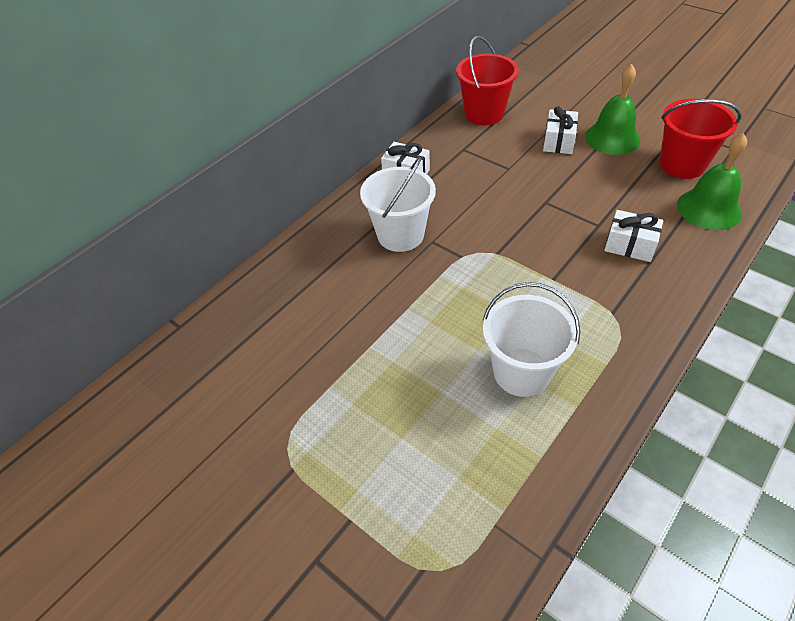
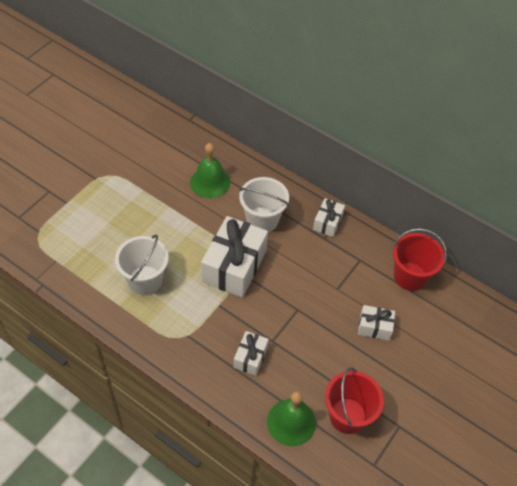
camera: 80 degrees right, 5 degrees up
(484, 263) = (234, 266): none -> white gift
(612, 138) = (382, 368): green bell -> green bell (210, 182)

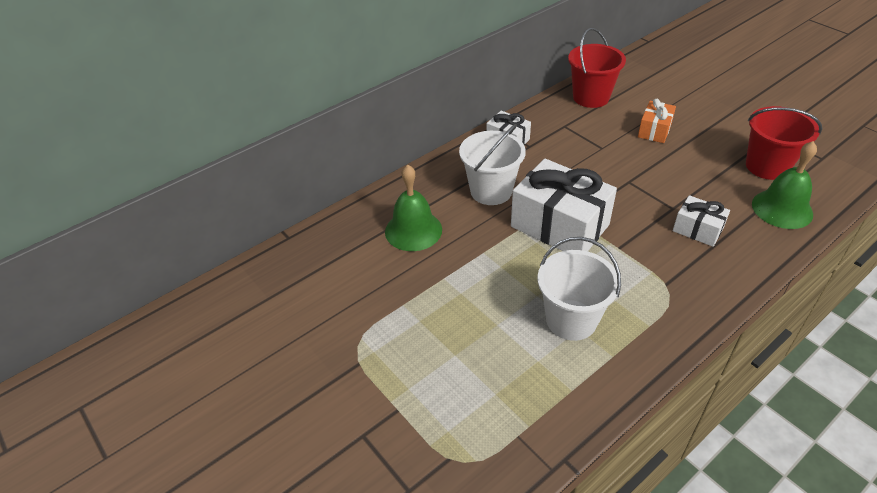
camera: 70 degrees left, 10 degrees down
(374, 327) = (654, 130): white gift -> orange gift

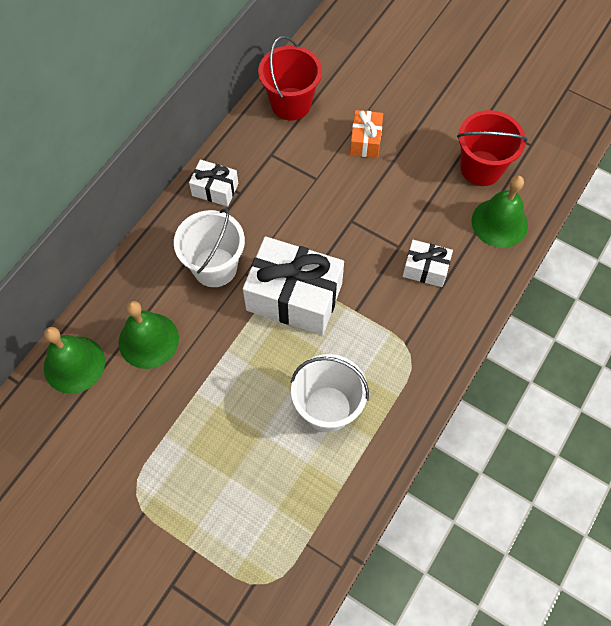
camera: 20 degrees left, 20 degrees up
(341, 234) = (74, 364): none -> green bell

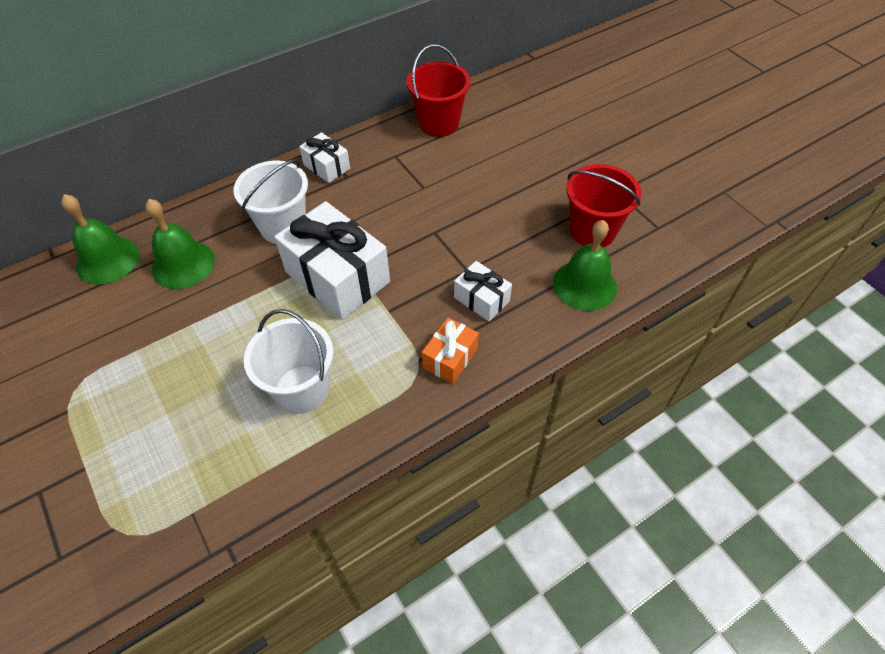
camera: 25 degrees right, 10 degrees down
(365, 141) = (489, 172): orange gift -> orange gift (450, 358)

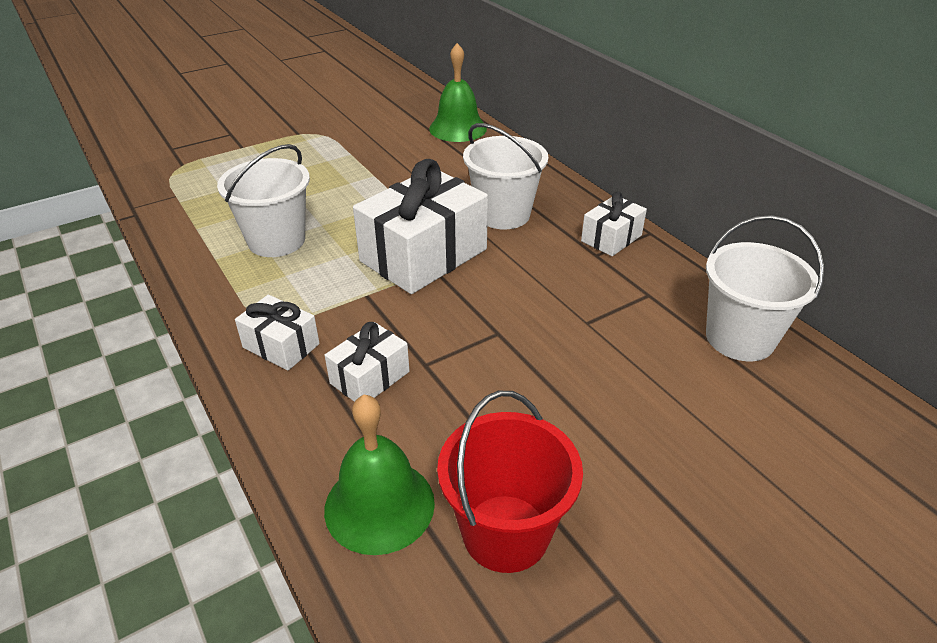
camera: 90 degrees right, 15 degrees down
(183, 264) = (450, 163): green bell -> none
(439, 123) = (740, 338): red bucket -> white bucket
(450, 358) = (281, 346): orange gift -> white gift

